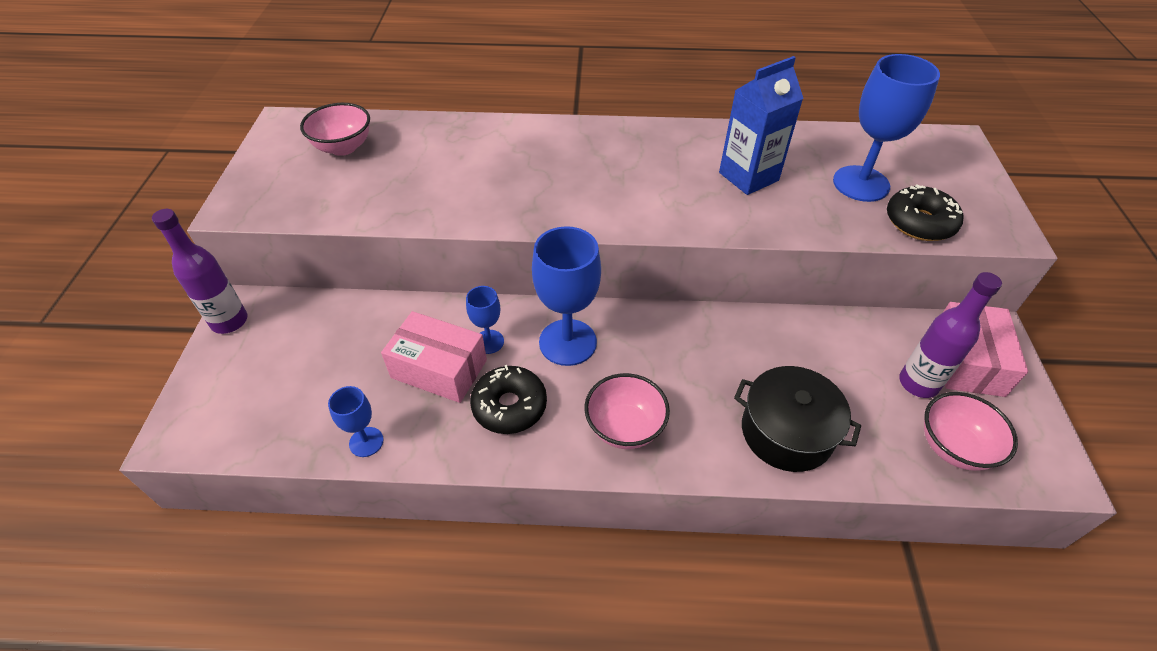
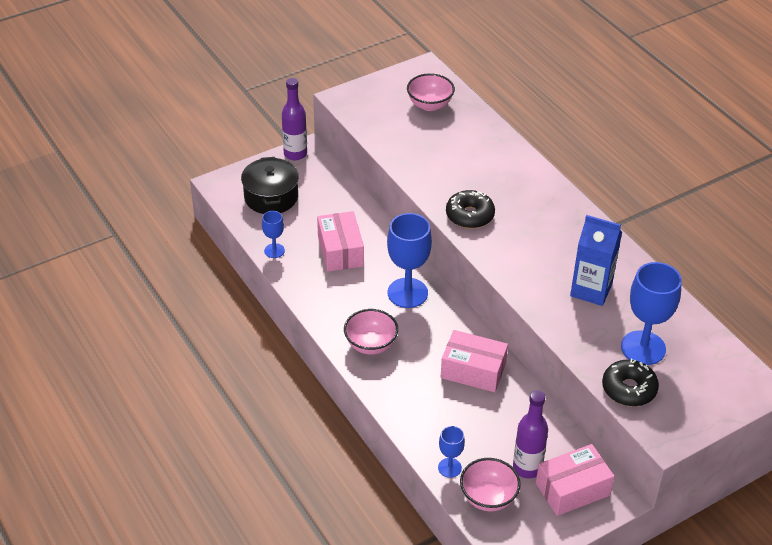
camera: 55 degrees right, 5 degrees down
(489, 342) = (377, 260): blue goblet -> blue goblet (449, 468)
(509, 406) = (342, 292): black donut -> black donut (469, 215)
(736, 350) = (473, 370): none -> pink box
(786, 432) = (430, 416): black pot -> black pot (271, 197)

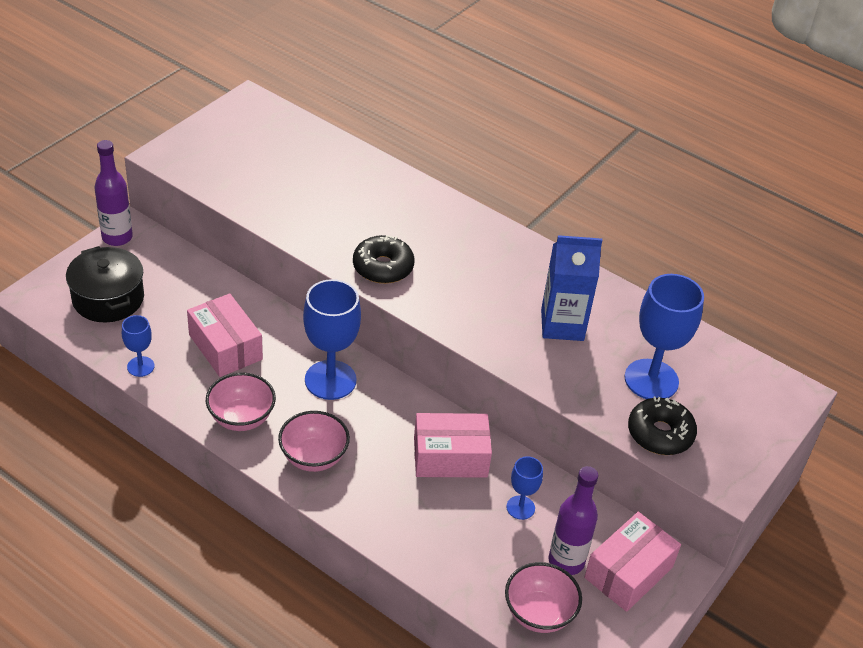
camera: 25 degrees left, 0 degrees up
(430, 105) = (275, 143): pink bowl -> pink bowl (241, 418)
(449, 468) = (477, 589): blue goblet -> blue goblet (520, 507)

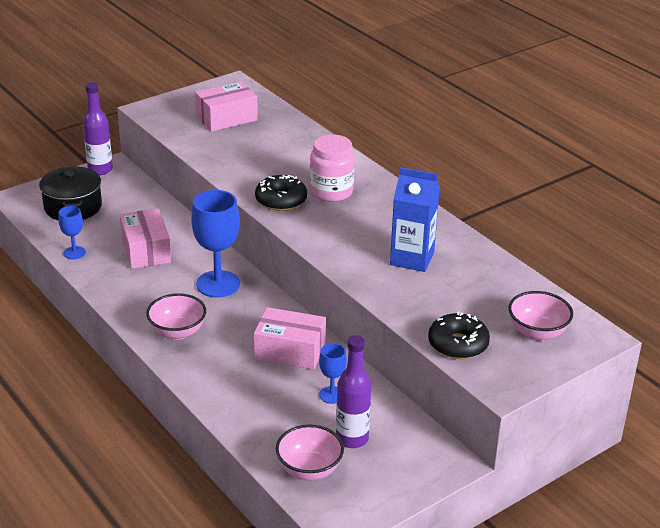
camera: 20 degrees right, 10 degrees down
(241, 418) = (134, 297): pink bowl -> pink bowl (537, 333)
(434, 245) = (331, 192): none -> pink jar
(628, 572) = (403, 456): pink box -> pink box (226, 118)
(651, 380) = (470, 307): blue goblet -> none

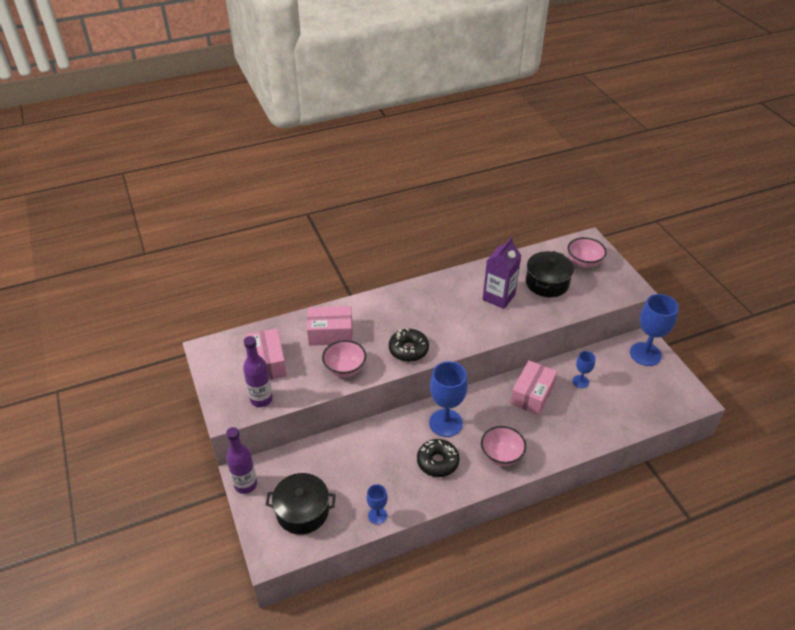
camera: 75 degrees left, 10 degrees up
(146, 250) = (387, 463): pink box -> pink box (330, 333)
(309, 470) = (650, 405): pink bowl -> pink bowl (345, 369)
(331, 192) = (404, 320): pink jar -> none
(352, 439) = (623, 380): purple bottle -> purple bottle (261, 399)
(412, 259) = (498, 297): blue carton -> purple carton
(419, 463) = (645, 354): none -> blue goblet
(458, 344) = (593, 297): black donut -> black donut (437, 462)
(466, 299) = (547, 283): none -> black pot

